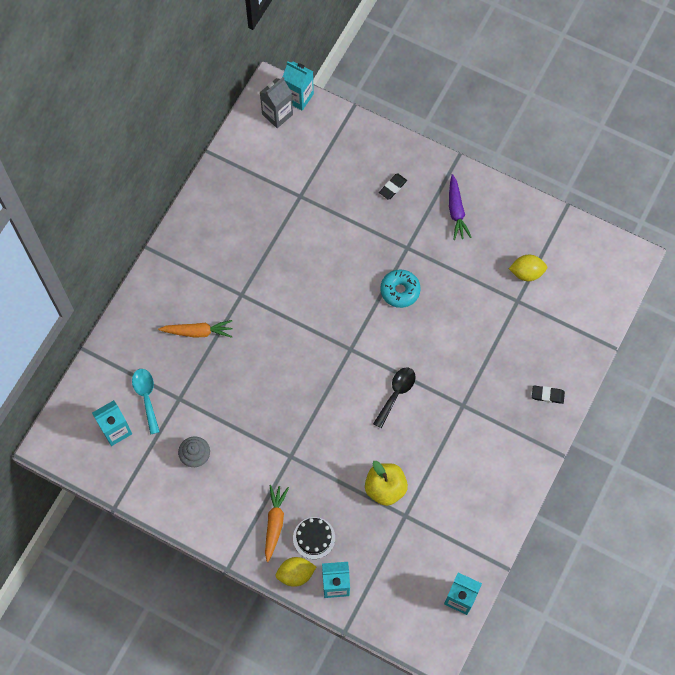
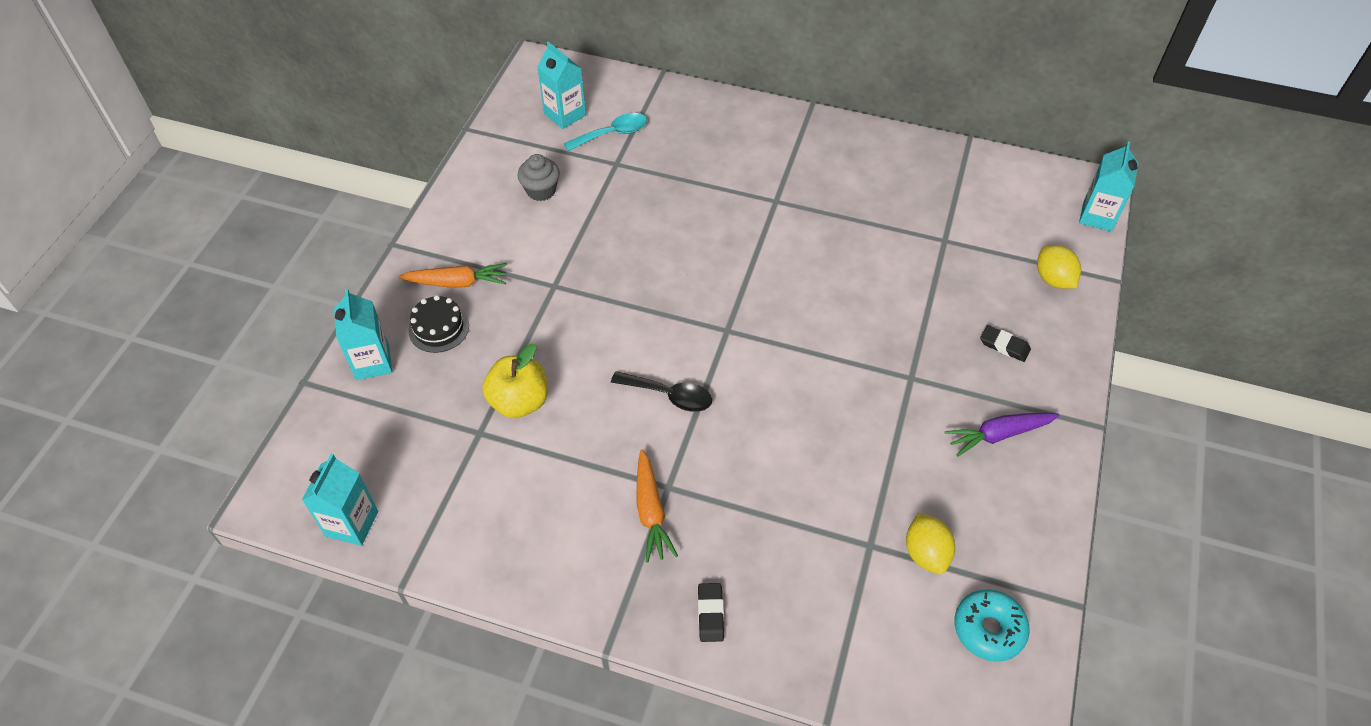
camera: 80 degrees right, 15 degrees down
(198, 332) = (711, 167): orange carrot -> orange carrot (651, 512)
(277, 114) = (1059, 198): grey carton -> none
(295, 574) = (386, 315): yellow lemon -> yellow lemon (1053, 279)
(400, 291) = (836, 378): turquoise donut -> turquoise donut (988, 629)

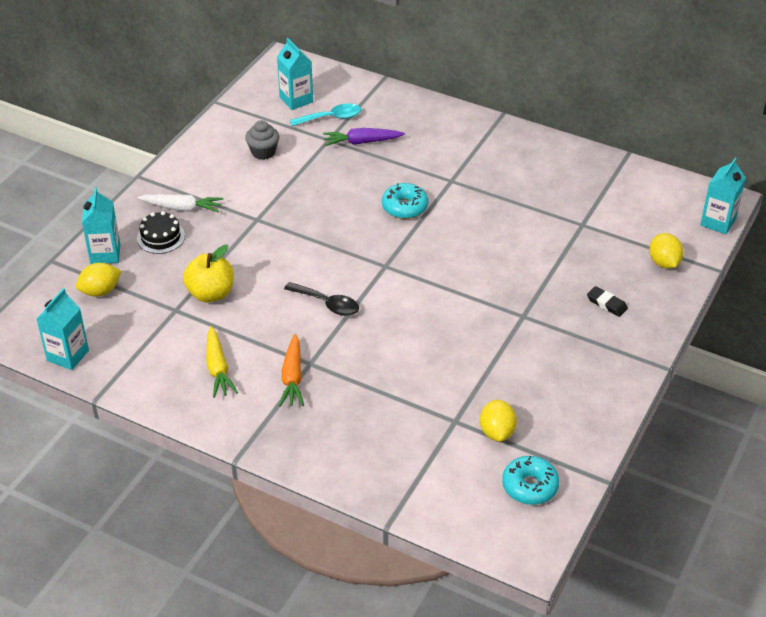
camera: 10 degrees right, 10 degrees down
(376, 419) = (100, 291): none -> yellow lemon
(457, 282) = (182, 208): orange carrot -> white carrot
(552, 513) = (218, 368): none -> yellow carrot
(710, 614) = (320, 447): black eraser -> none
(730, 244) = (404, 207): none -> turquoise donut
(998, 435) = (580, 363): purple carrot -> purple carrot (361, 142)

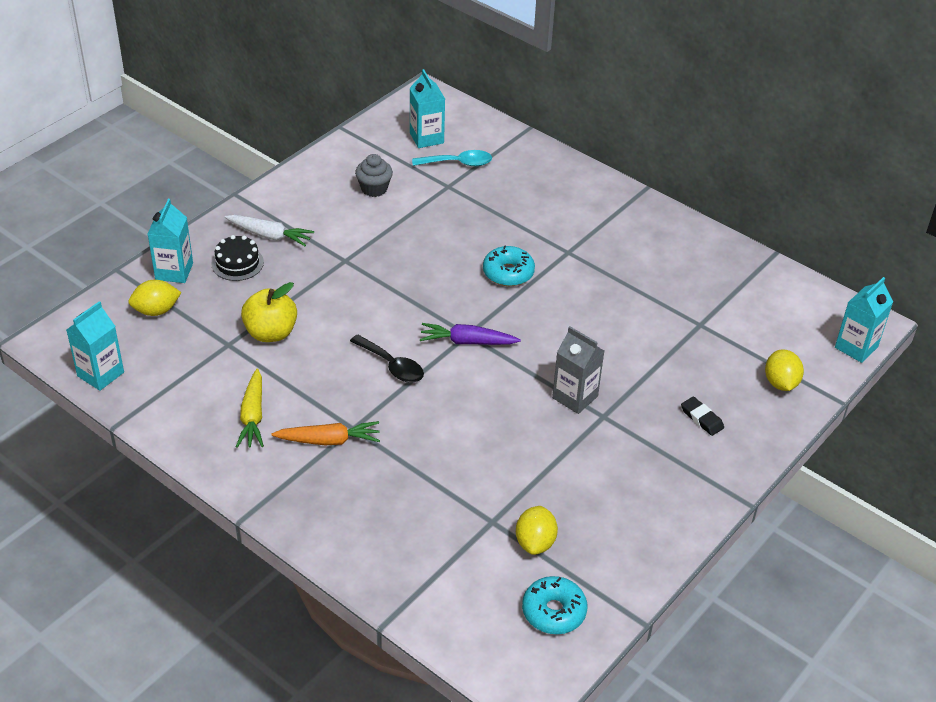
camera: 10 degrees right, 0 degrees up
(292, 377) = (329, 440): orange carrot -> orange carrot turned 105 degrees counterclockwise
(361, 142) = (483, 194): purple carrot -> purple carrot (467, 342)
(494, 304) = (575, 397): none -> grey carton

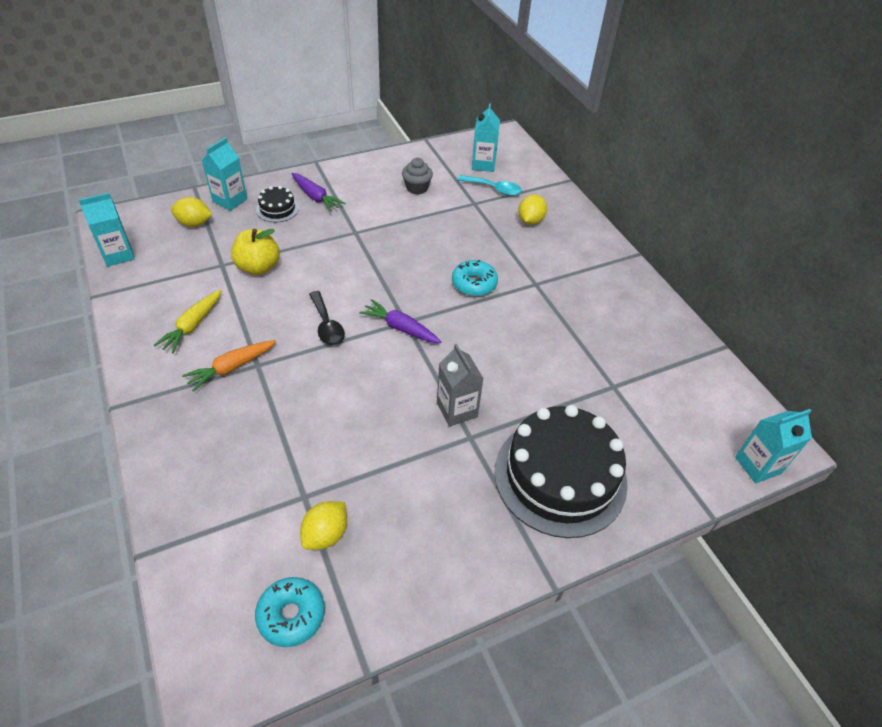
camera: 25 degrees right, 5 degrees up
(270, 236) = (316, 197): white carrot -> purple carrot
(329, 440) = (231, 368): orange carrot -> orange carrot turned 120 degrees clockwise
(701, 418) = (560, 476): black eraser -> black cake
(780, 383) = (659, 471): yellow lemon -> yellow lemon (530, 221)

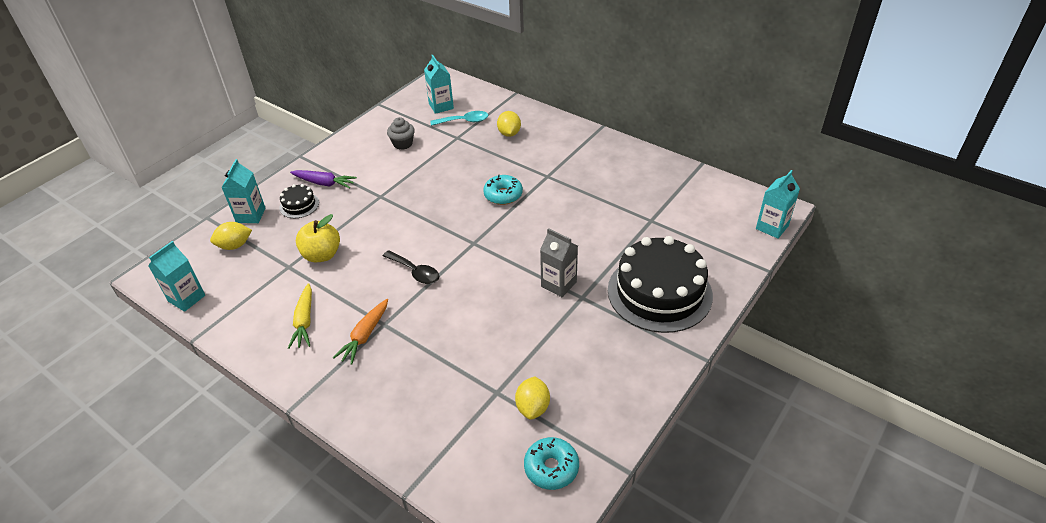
camera: 25 degrees left, 5 degrees down
(400, 328) = (473, 249): purple carrot -> none

